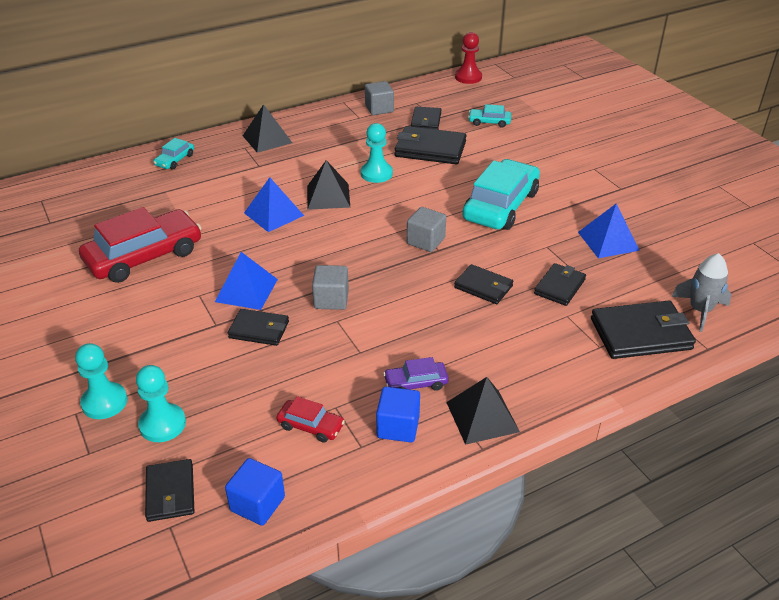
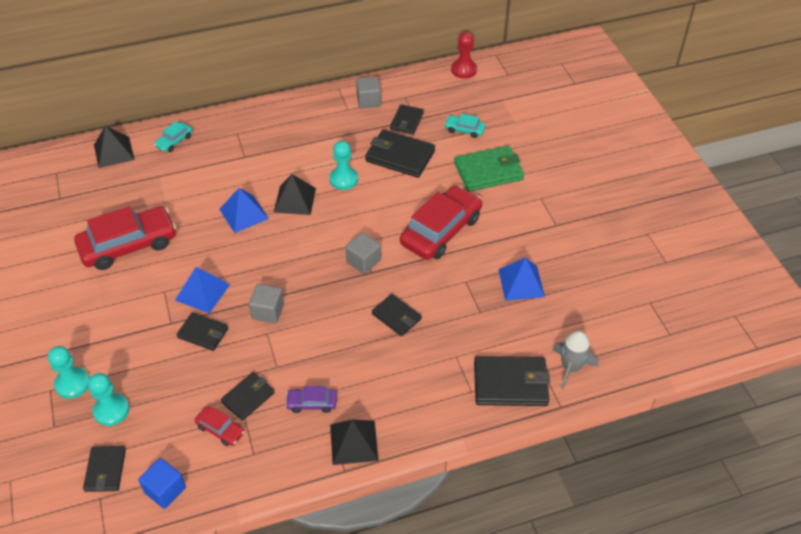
camera: 10 degrees right, 10 degrees up
(267, 139) = (259, 126): black pyramid -> black pyramid (114, 152)
(398, 427) = (286, 441): blue cube -> none
(501, 206) = (441, 231): turquoise car -> red car
(529, 152) = (488, 171): none -> green wallet
(559, 287) = (460, 326): black wallet -> black wallet (248, 397)

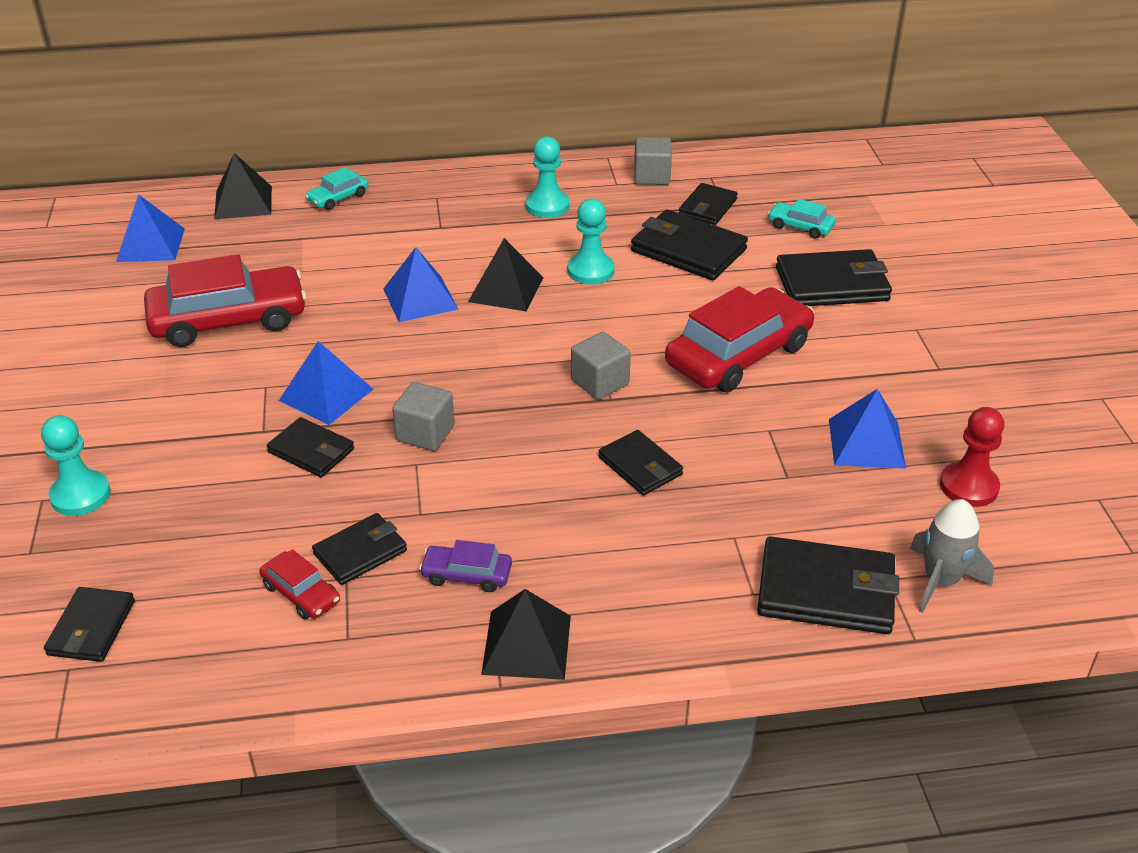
camera: 10 degrees right, 10 degrees down
(62, 193) = (150, 245): none -> blue pyramid
(111, 410) = (130, 541): turquoise pawn -> turquoise pawn (547, 206)
(165, 490) = (181, 672): blue cube -> none
(464, 70) = (811, 152): red pawn -> red pawn (969, 486)
(488, 171) = (832, 284): green wallet -> black wallet

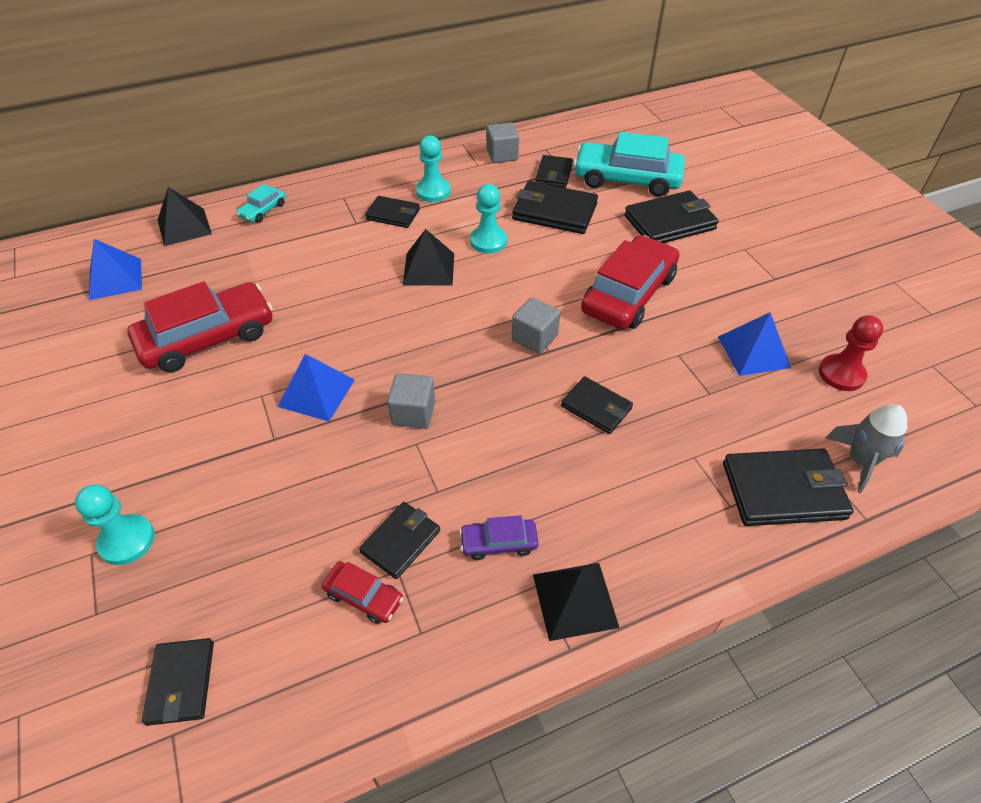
camera: 15 degrees left, 10 degrees up
(311, 451) = (323, 450): black wallet -> black wallet (393, 214)
(420, 299) = (363, 289): blue pyramid -> none
(800, 226) = (627, 179): turquoise car -> turquoise car, size x2.17

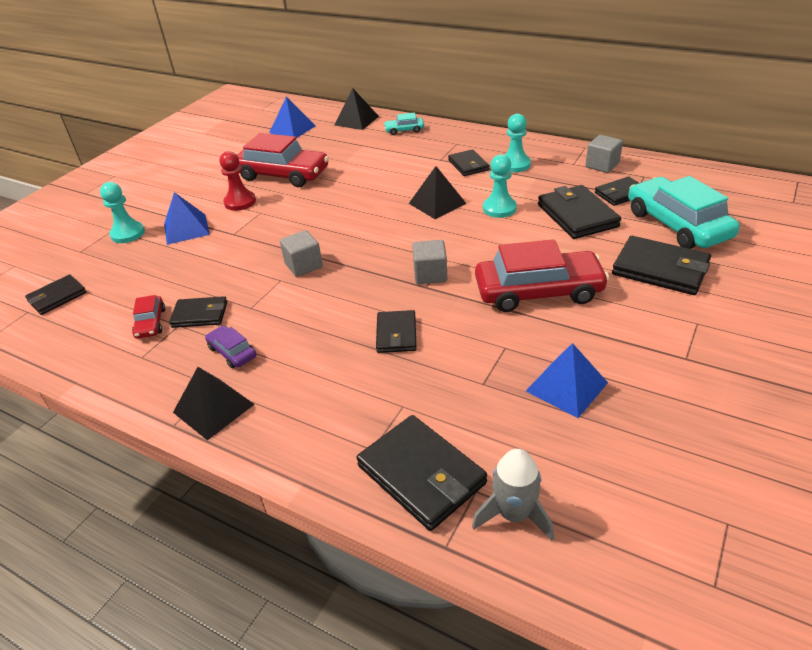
camera: 55 degrees right, 10 degrees down
(316, 392) = (282, 226): blue pyramid -> blue pyramid (186, 229)
(841, 374) = (615, 455): red pawn -> red pawn (240, 202)

